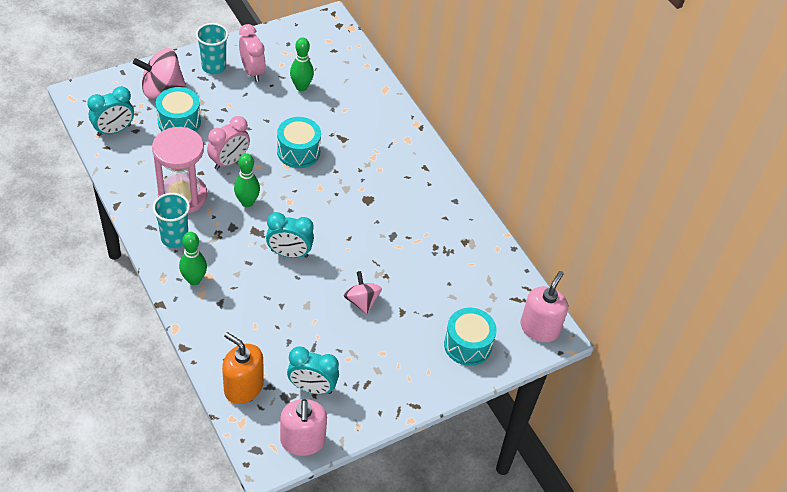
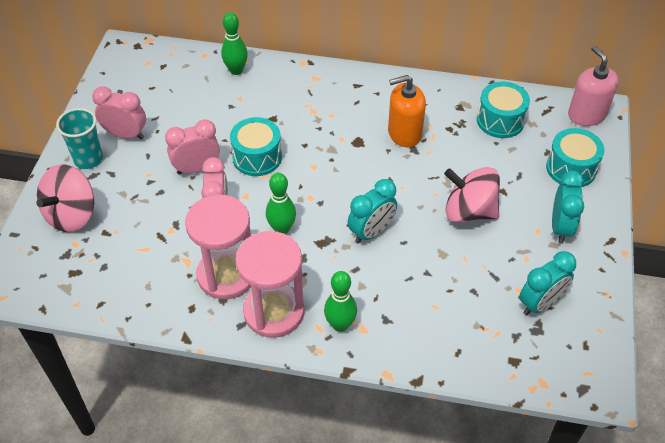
camera: 45 degrees left, 0 degrees up
(114, 130) = (84, 285): turquoise clock -> turquoise clock (560, 227)
(174, 238) = (274, 312): turquoise cup -> pink hourglass
(179, 122) = (129, 225): turquoise drum -> turquoise drum (500, 120)
(243, 387) = (502, 358): orange soap dispenser -> orange soap dispenser (404, 133)
(258, 126) = (197, 169): none -> pink clock
(301, 87) = (182, 112): green bowling pin -> green bowling pin (236, 70)
(302, 441) = (596, 345): pink soap dispenser -> none
(361, 301) = (469, 211): pink spinning top -> pink spinning top, size x1.57

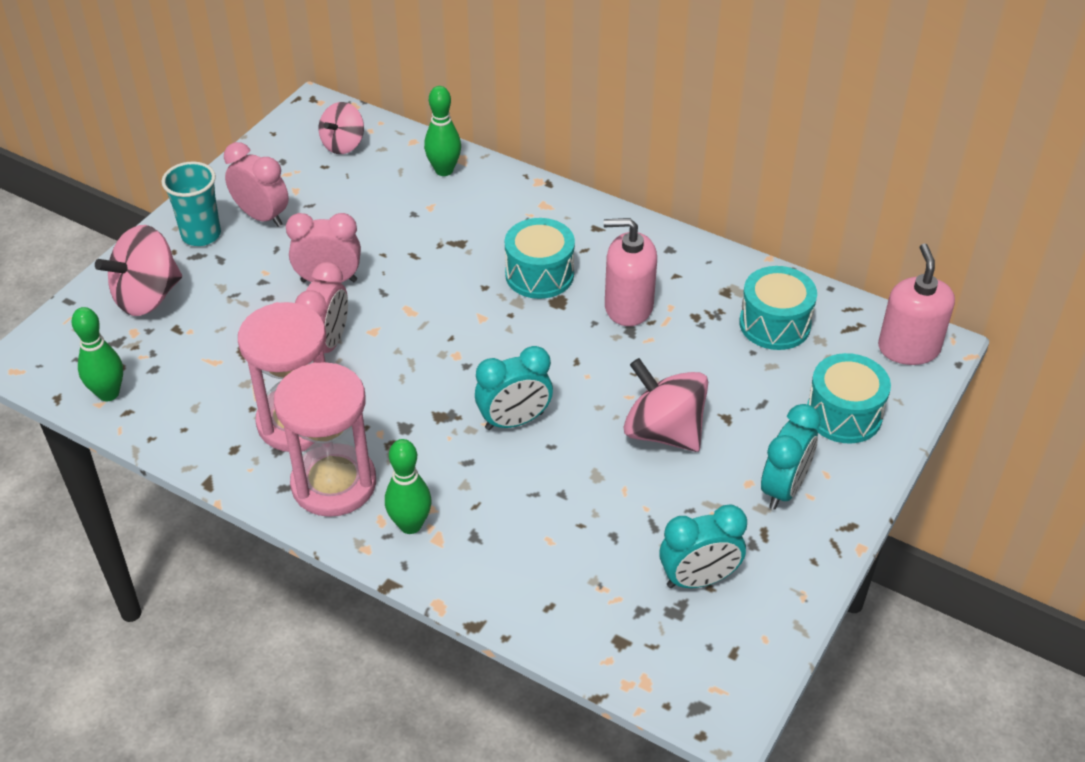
camera: 20 degrees right, 5 degrees down
(157, 69) = (343, 144): none -> pink spinning top
(257, 157) = (413, 287): turquoise drum -> turquoise drum (539, 274)
(282, 229) = (398, 384): green bowling pin -> green bowling pin (108, 393)
(404, 133) = (628, 306): orange soap dispenser -> pink soap dispenser

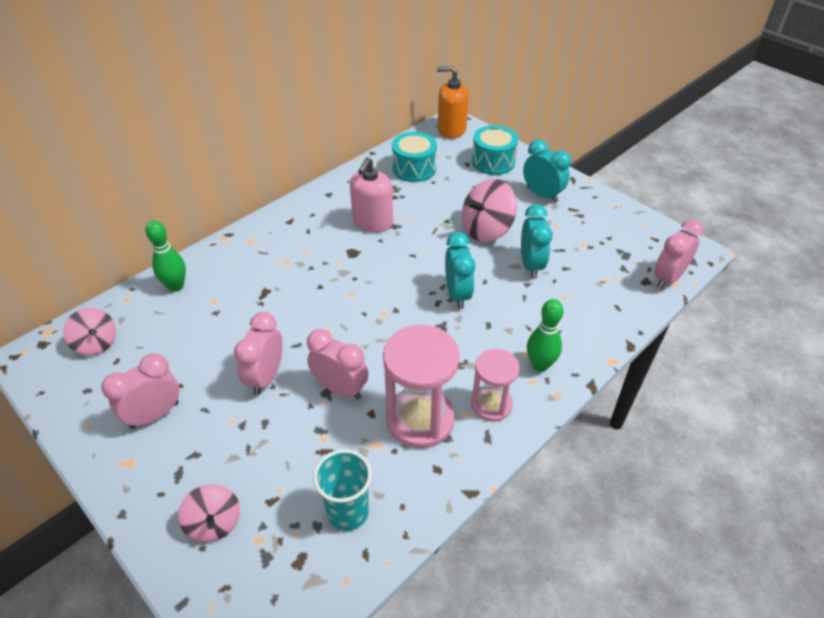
camera: 75 degrees left, 0 degrees up
(108, 393) = (335, 569): green bowling pin -> none
(147, 296) = (214, 523): pink spinning top -> pink spinning top, size x0.64
(201, 235) = (150, 467): turquoise cup -> turquoise cup (348, 512)
(334, 484) = (491, 404): pink hourglass -> pink hourglass, size x0.61
(539, 274) = (321, 256): turquoise drum -> none
(638, 672) = (668, 278): none -> pink clock
(698, 579) = (603, 240): turquoise clock -> turquoise clock (531, 265)
(908, 348) = (451, 129): pink soap dispenser -> orange soap dispenser

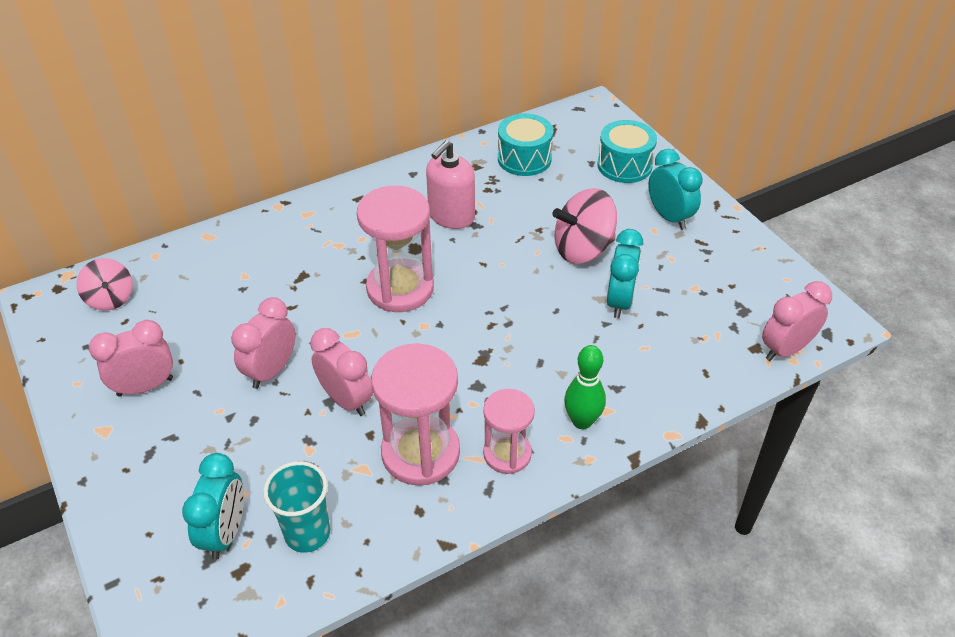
camera: 15 degrees right, 0 degrees up
(176, 286) = (210, 251): green bowling pin -> none
(214, 523) = (168, 512): pink spinning top -> none
(352, 287) = (400, 288): none -> pink hourglass
(451, 129) = (589, 116): orange soap dispenser -> none
(457, 294) = (517, 320): turquoise clock -> turquoise clock (225, 532)

